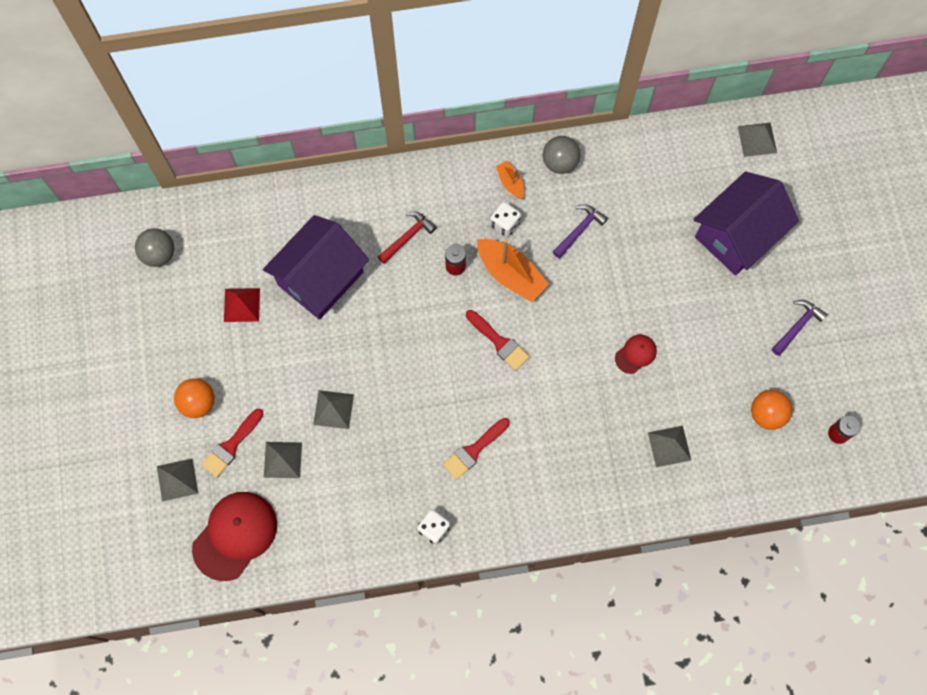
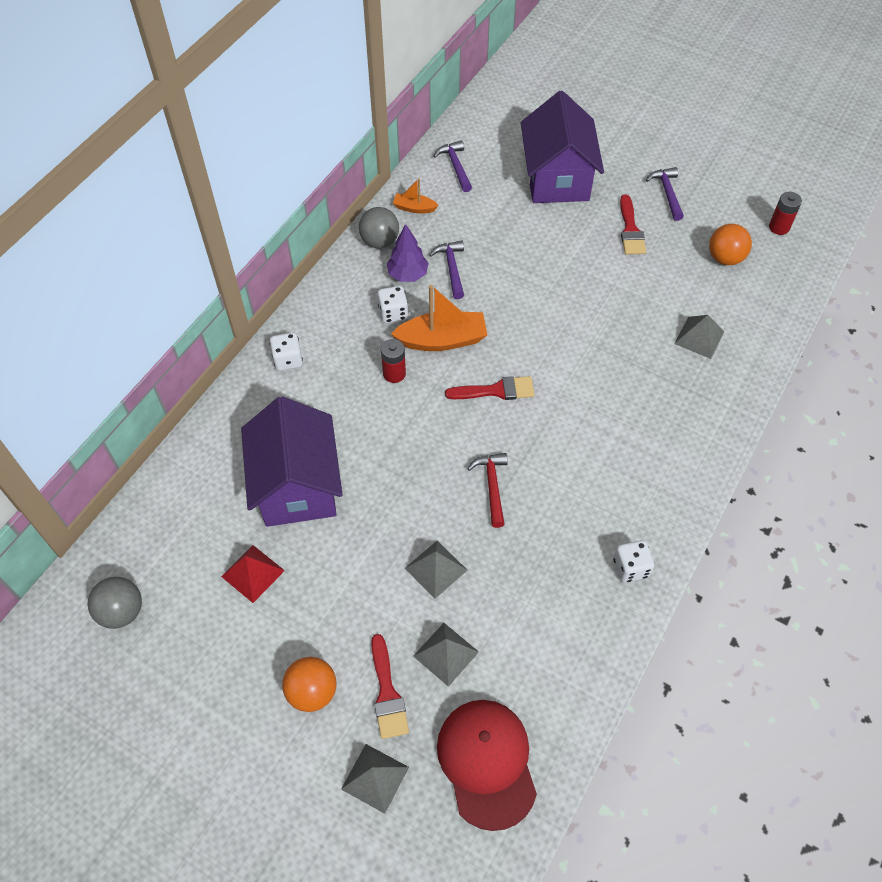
camera: 50 degrees left, 15 degrees down
(407, 190) = (288, 360): none -> white dice
(407, 237) = (330, 390): red hammer -> red hammer (492, 486)
(474, 450) = (580, 481): red brush -> red brush (630, 230)
(510, 182) = (361, 284): orange boat -> orange boat (414, 208)
(547, 206) = (408, 275): none -> purple tree
(636, 354) = (597, 305): red cap -> none
(681, 154) = (455, 166): none -> purple hammer
(757, 139) = (491, 118): grey pyramid -> none

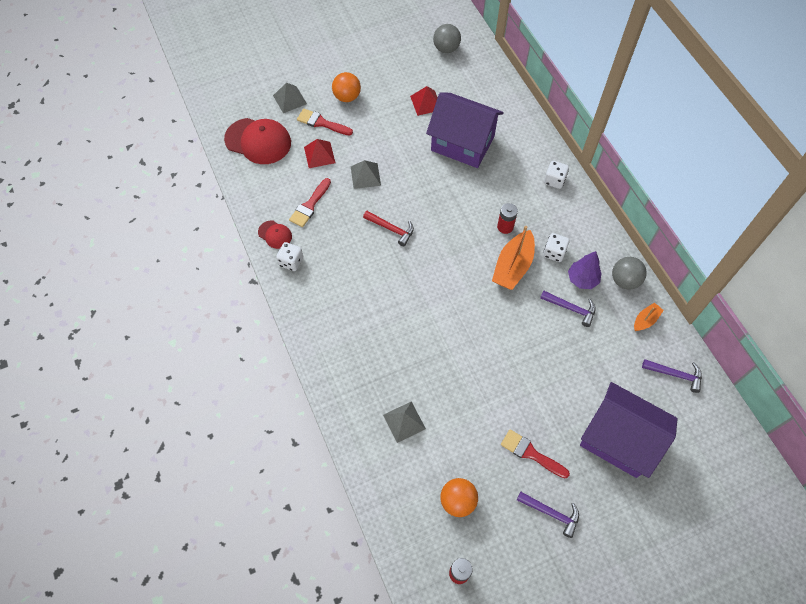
camera: 125 degrees right, 5 degrees up
(445, 654) = (319, 154): grey pyramid -> red pyramid
(496, 390) = (453, 271): red brush -> red brush (310, 205)
(612, 616) = (275, 234): none -> red cap

